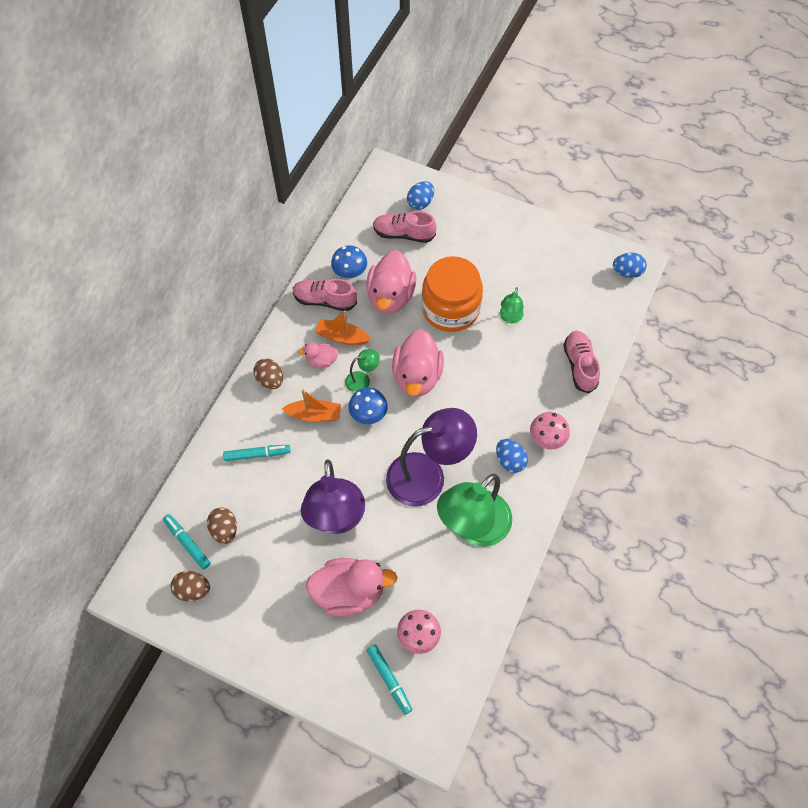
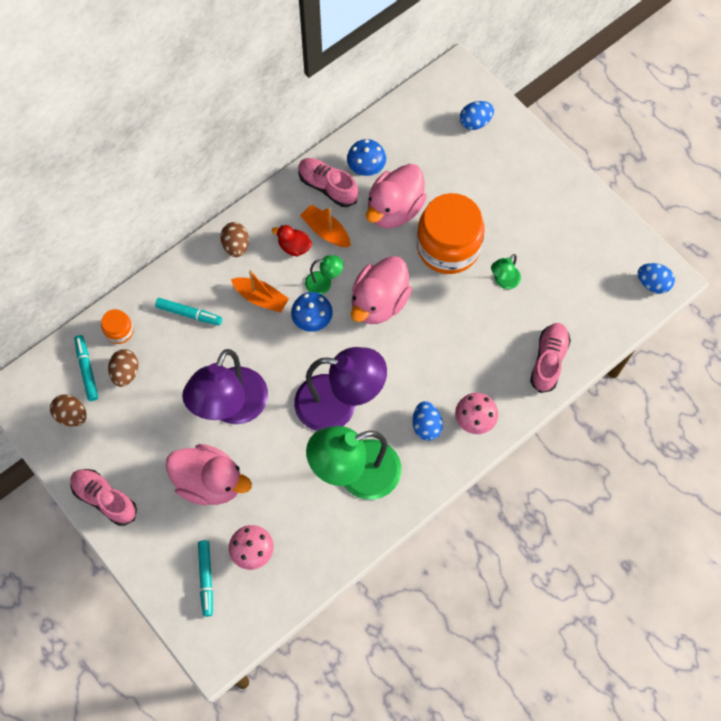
camera: 25 degrees right, 5 degrees up
(201, 496) = (119, 331): none -> orange jar
(321, 360) = (294, 247): pink duck -> red duck
(404, 234) = (441, 149): pink shoe -> pink shoe (105, 499)

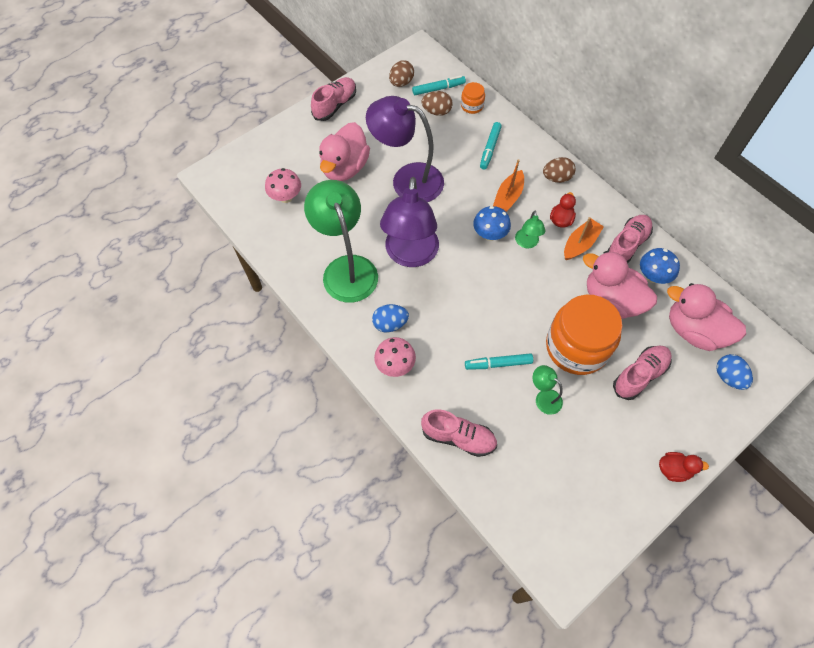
camera: 90 degrees right, 5 degrees down
(206, 579) = (267, 168): turquoise marker -> turquoise marker (498, 364)
(379, 302) = (511, 286): pink duck -> pink duck (694, 331)
(476, 195) = (639, 375): none -> pink shoe
(567, 181) = (674, 469): none -> red duck
(652, 284) = (556, 558): blue egg -> none

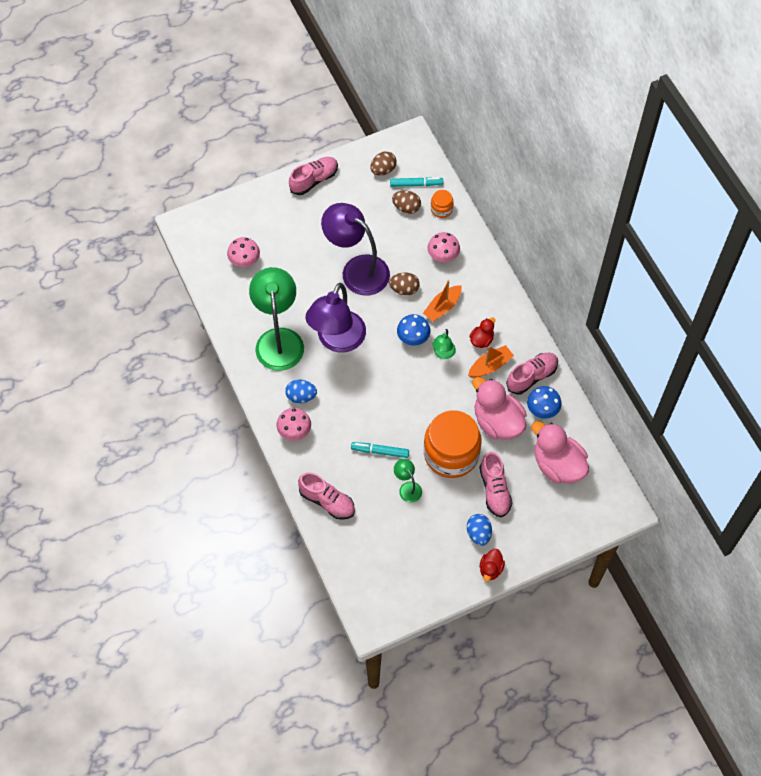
camera: 15 degrees right, 0 degrees up
(344, 168) = (304, 245): pink duck -> none
(490, 148) = (443, 256): turquoise marker -> pink mushroom
(556, 178) = (493, 299): brown egg -> brown egg (404, 289)
(639, 375) = (494, 490): pink shoe -> pink shoe turned 105 degrees clockwise
(674, 469) = (490, 569): red duck -> red duck turned 90 degrees clockwise
(728, 377) = (569, 510): blue egg -> blue egg (478, 534)

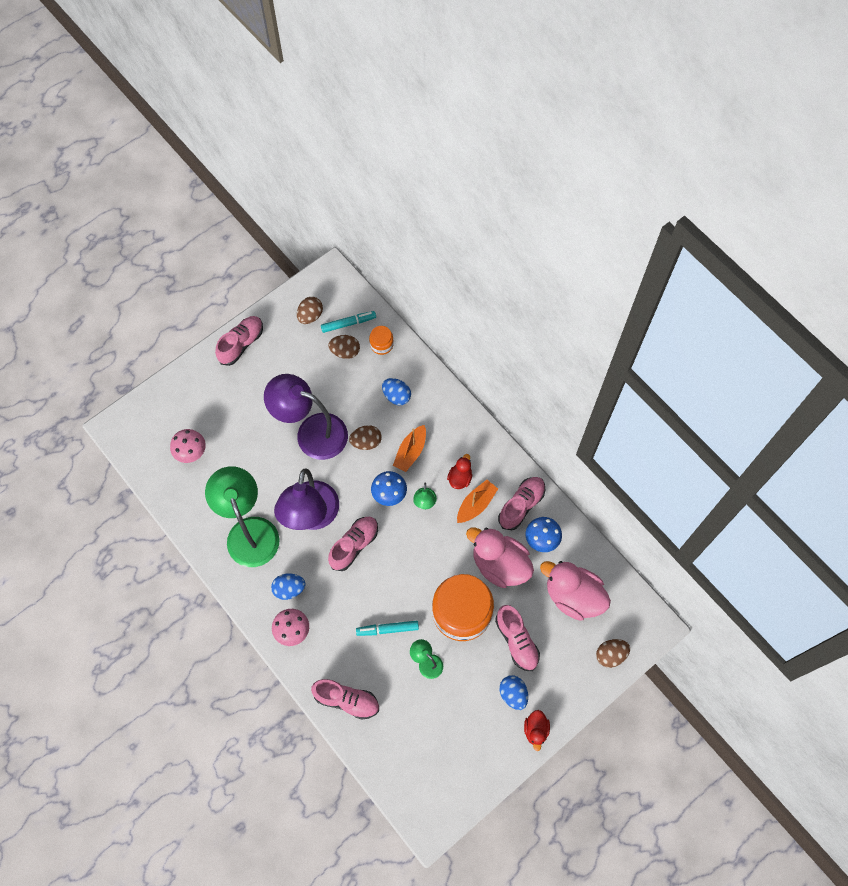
camera: 15 degrees left, 5 degrees up
(369, 374) = (354, 545): none -> pink shoe
(443, 256) = (396, 396): pink mushroom -> blue egg
(578, 523) = (610, 655): none -> brown egg

